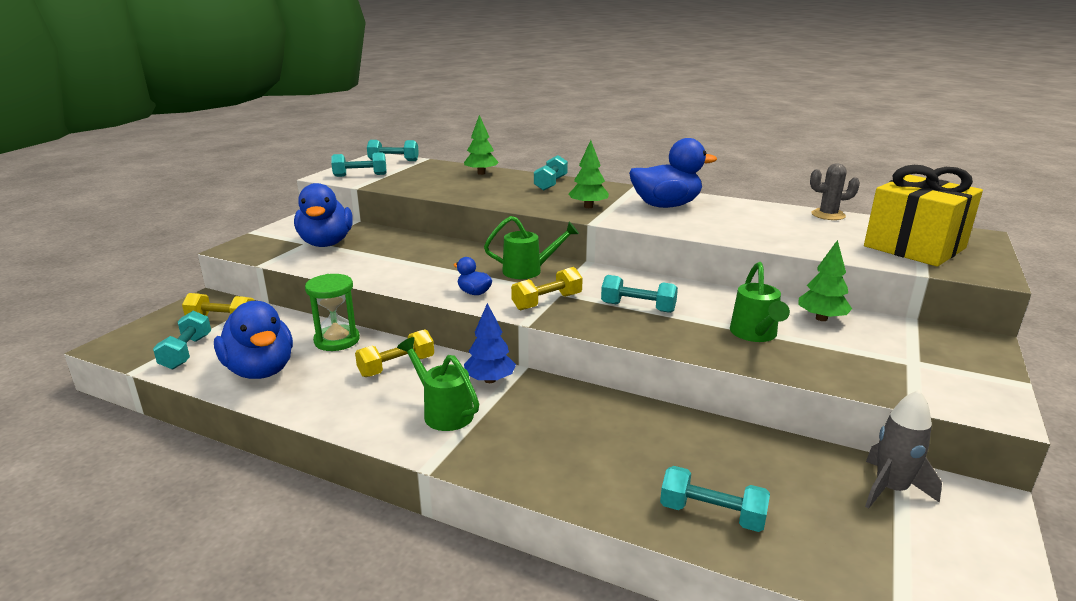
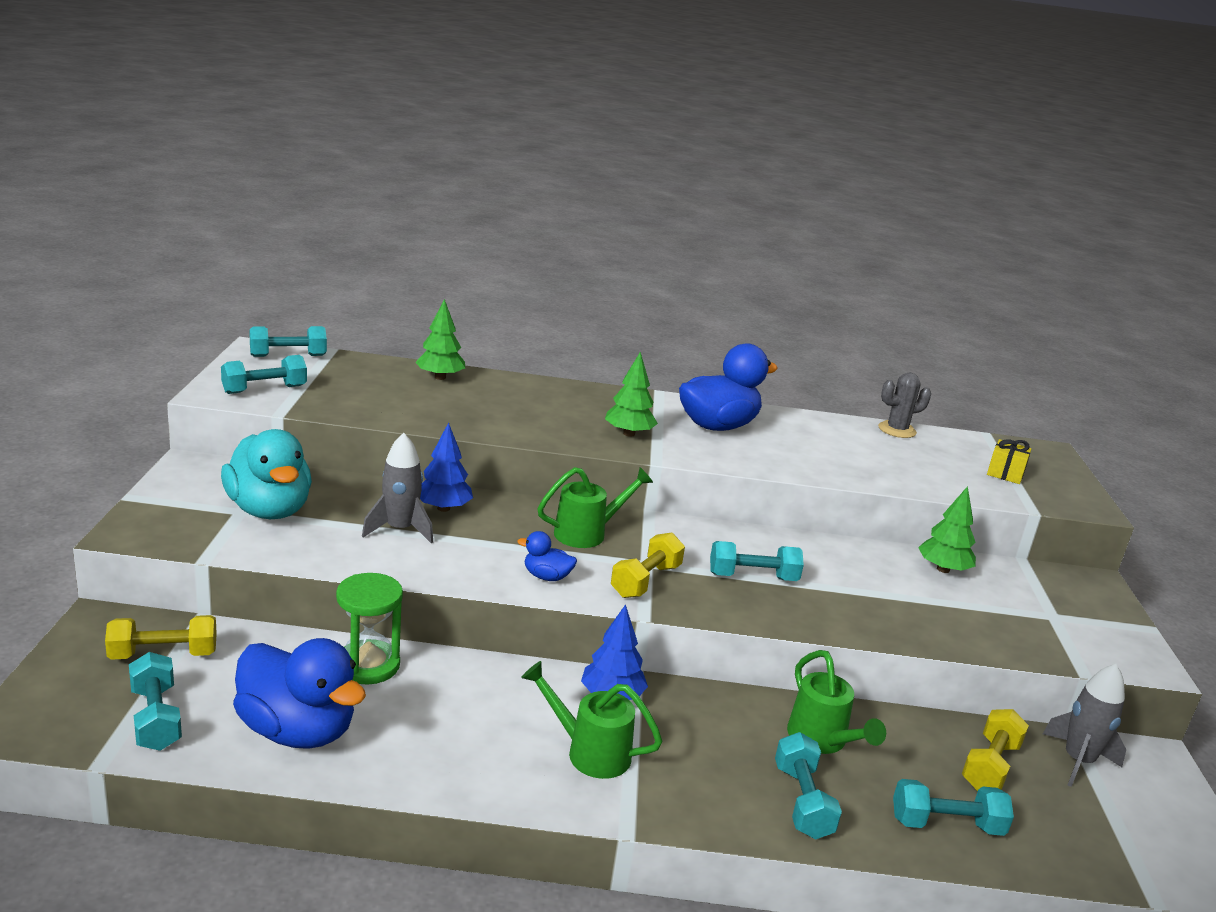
camera: 25 degrees left, 0 degrees up
(326, 243) = (269, 510): blue duck -> turquoise duck
(396, 366) = (482, 695): yellow dumbbell -> yellow dumbbell (990, 766)
(398, 259) = (400, 529): none -> grey rocket
(439, 250) = (443, 508): none -> blue tree
(550, 183) = (549, 393): turquoise dumbbell -> turquoise dumbbell (802, 801)
(755, 334) = (894, 600): green watering can -> green watering can (821, 740)
(914, 247) = (1005, 473): yellow gift -> yellow gift, size x0.41

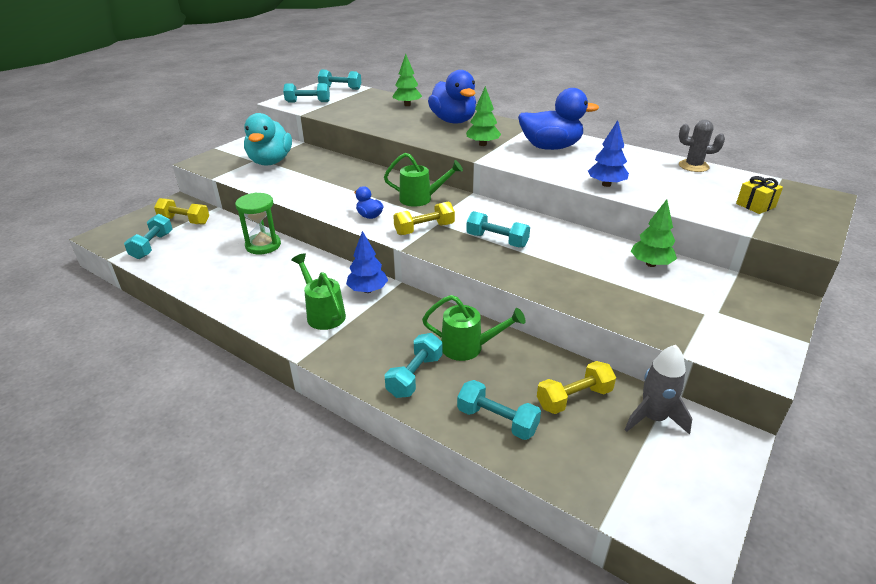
camera: 35 degrees right, 10 degrees up
(297, 731) = (200, 266): blue duck -> blue duck (453, 121)
(400, 529) = (321, 180): grey rocket -> none
(443, 508) = (356, 174): blue tree -> blue tree (606, 184)
(821, 740) = (468, 347): green watering can -> green watering can turned 90 degrees counterclockwise

